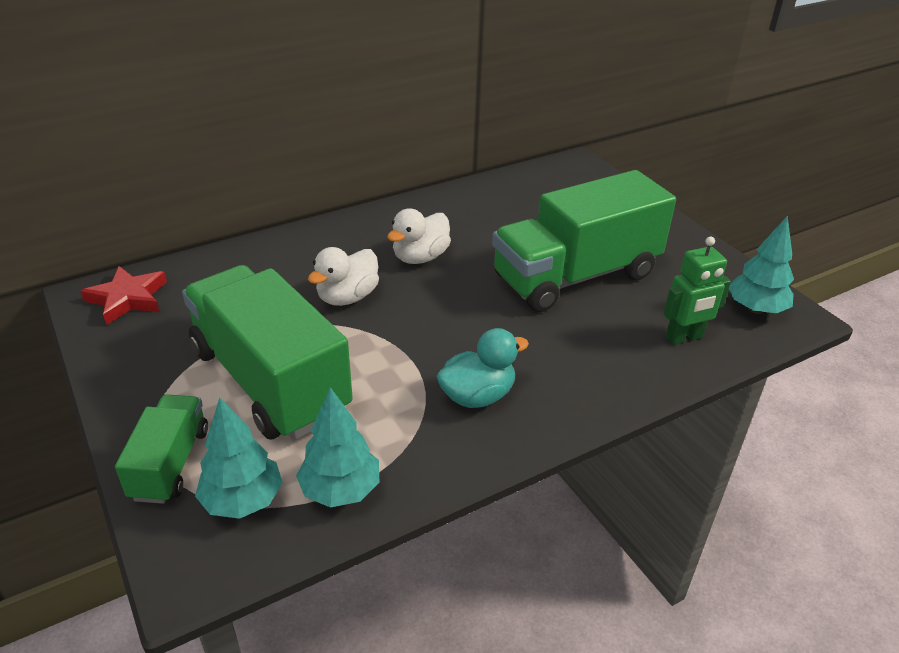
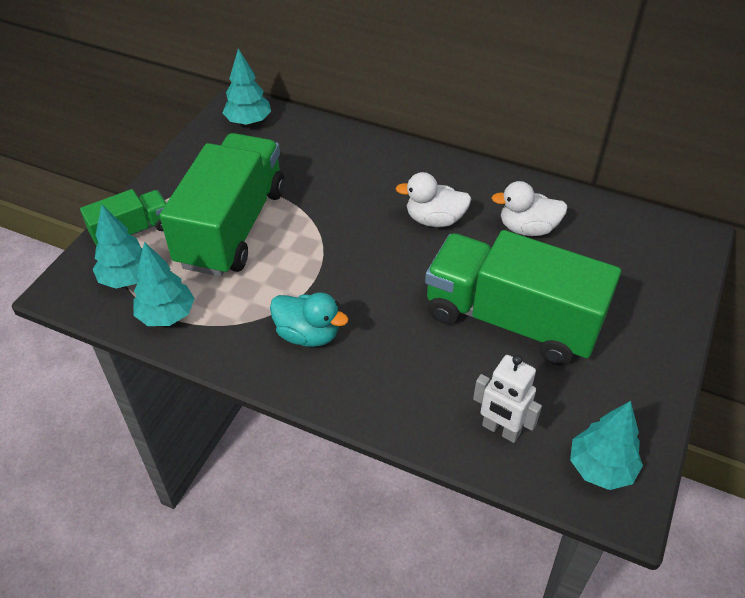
camera: 55 degrees right, 10 degrees up
(127, 298) = (248, 122): red star -> turquoise tree
(347, 297) = (348, 211): white duck -> white duck (527, 228)
(684, 337) = (500, 430): green robot -> white robot

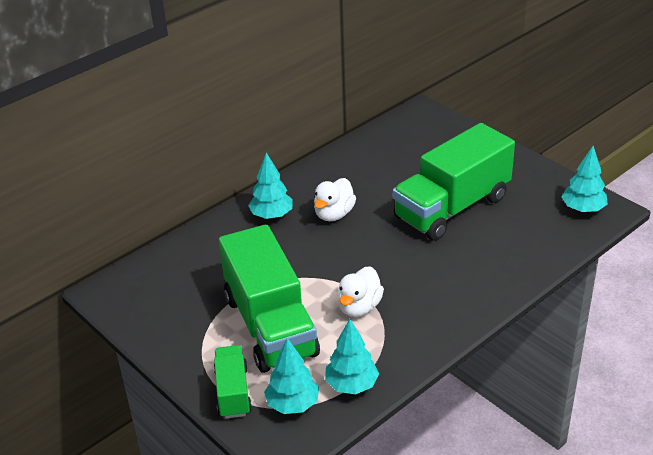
camera: 65 degrees left, 10 degrees down
(232, 227) = (270, 326): green truck -> green truck turned 150 degrees counterclockwise
(248, 122) = (133, 288): turquoise tree -> turquoise tree (271, 215)
(308, 334) = (415, 308): turquoise duck -> none
(500, 430) = (539, 240): white robot -> none
(527, 228) = (371, 174): white duck -> white duck (359, 307)

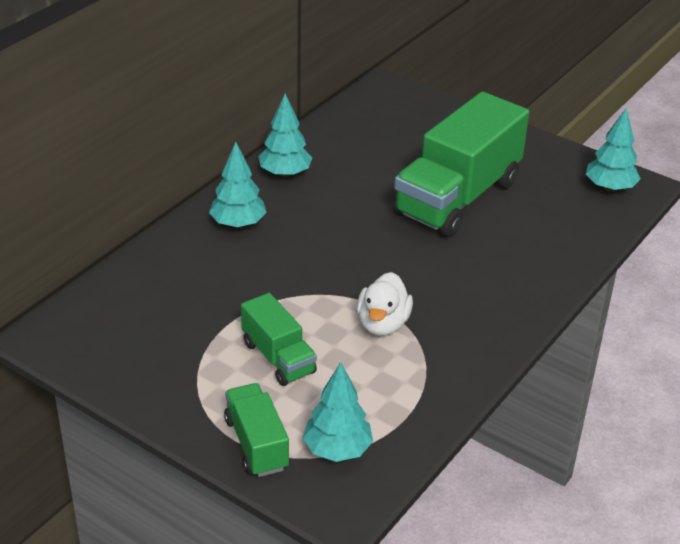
camera: 15 degrees left, 0 degrees up
(270, 326) = (278, 358): green truck -> green truck, size x0.50
(334, 214) = (316, 216): white duck -> none
(352, 385) = (403, 418): turquoise tree -> turquoise tree (285, 173)

